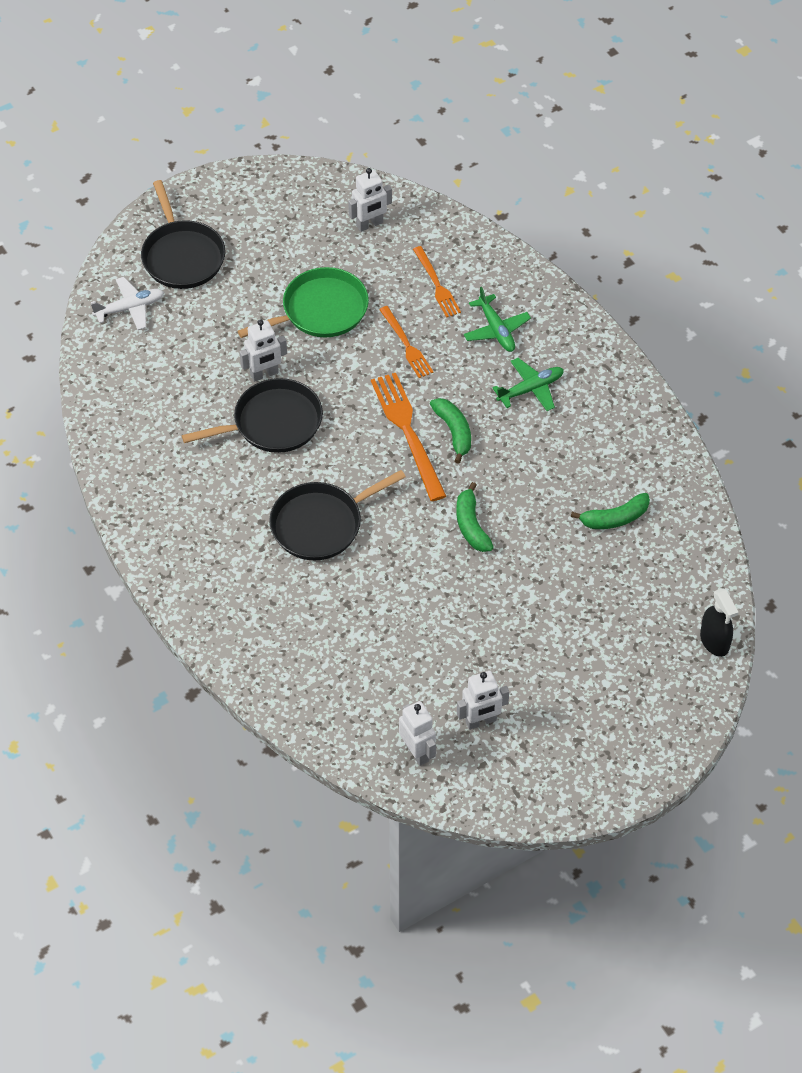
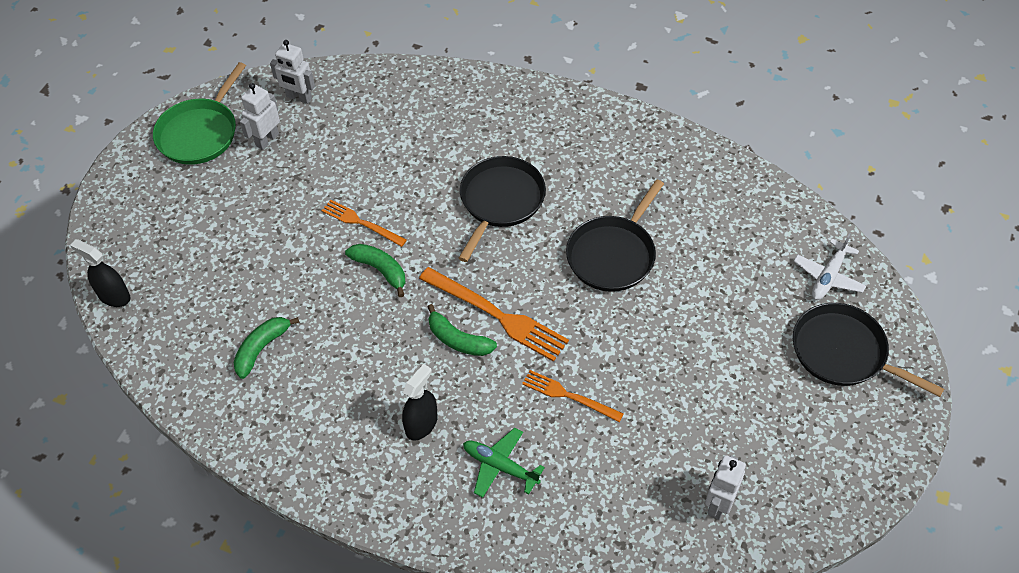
camera: 145 degrees right, 0 degrees up
(264, 374) = (661, 290): white robot -> none
(320, 310) = (673, 379): green pan -> green pan (200, 133)
(436, 284) = (596, 478): orange fork -> orange fork (361, 223)
(530, 389) = (421, 424): green plane -> black spray bottle

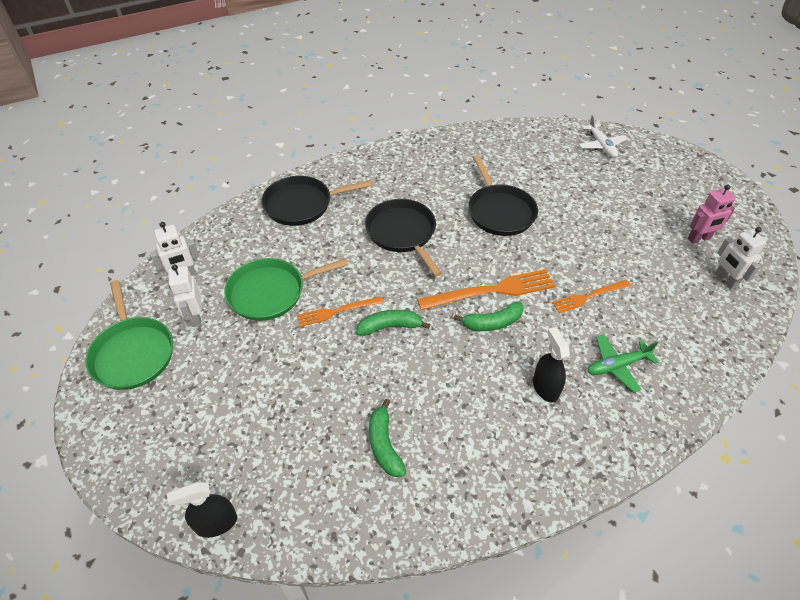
camera: 50 degrees left, 5 degrees down
(337, 165) = (271, 292): none -> green pan
(763, 449) = (699, 238): none -> pink robot
(843, 352) = (657, 170): black pan -> black pan (302, 204)

